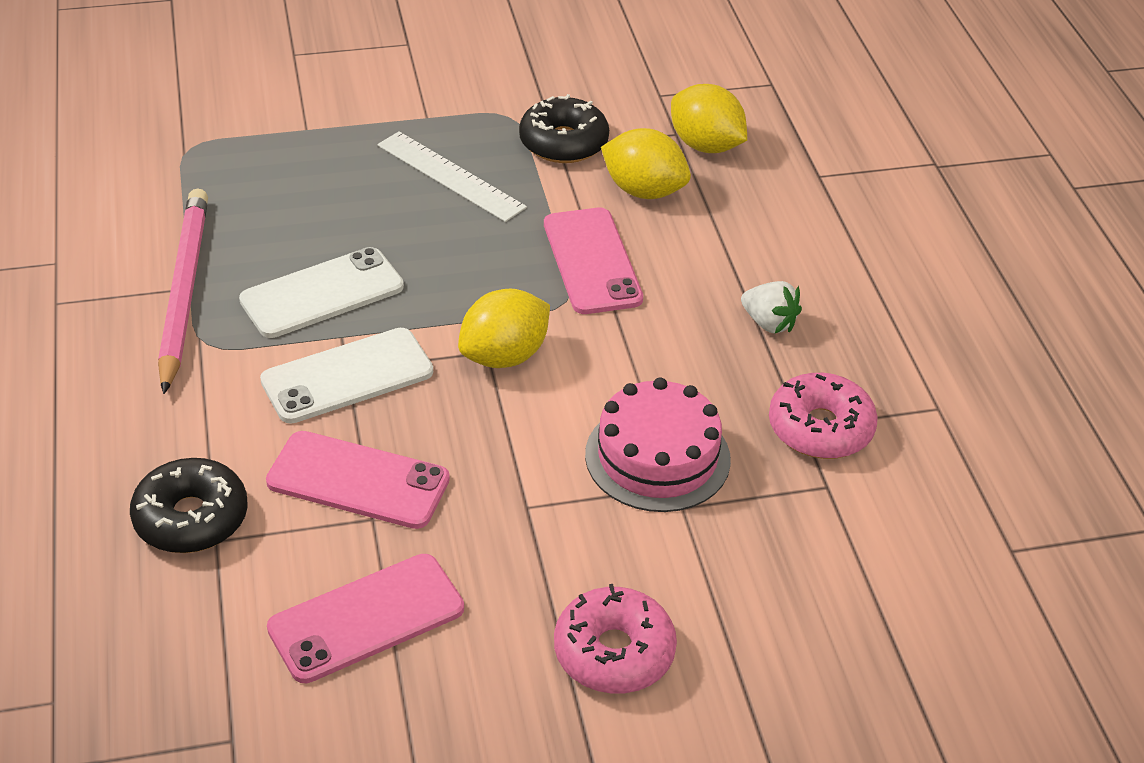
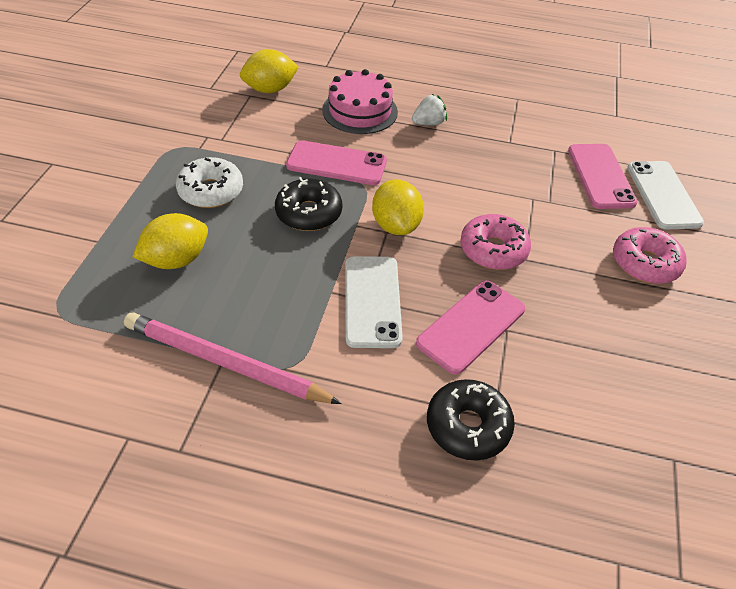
camera: 65 degrees left, 5 degrees up
(322, 294) = (282, 288): white phone -> white phone (663, 195)
(366, 618) = (590, 359): pink phone -> pink phone (600, 176)
(451, 176) = (211, 191): white ruler -> white donut
(563, 143) = (220, 136): black donut -> black donut (309, 213)
(644, 191) = (290, 124): yellow lemon -> yellow lemon (176, 260)
(657, 457) = (509, 197): pink cake -> pink cake (360, 111)
(820, 428) = (514, 137): pink donut -> pink donut (493, 250)

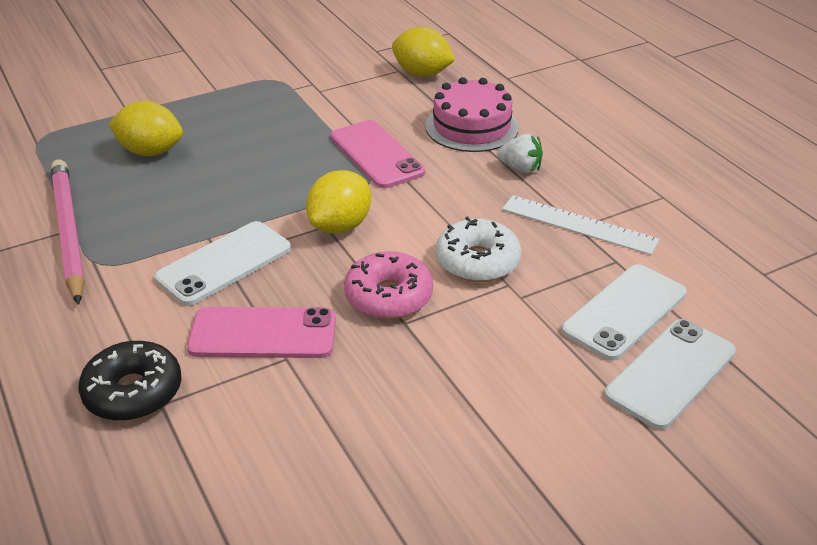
camera: 50 degrees right, 10 degrees down
(211, 191) = (249, 121): white donut -> white donut (477, 261)
(309, 213) = (290, 176): black donut -> none
(508, 140) = (579, 224): none -> white ruler
(600, 176) = (624, 312): pink phone -> white phone
(645, 263) = (521, 410): pink donut -> none

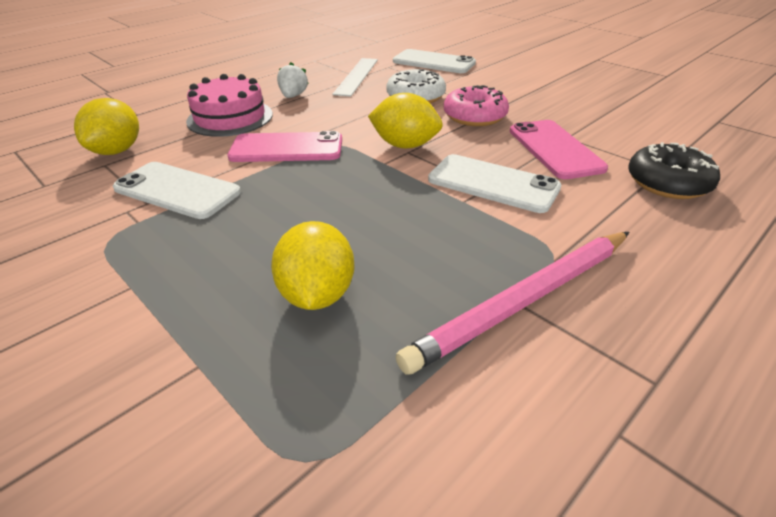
camera: 105 degrees left, 0 degrees up
(376, 155) = (287, 148): pink phone -> pink phone turned 45 degrees clockwise
(671, 373) = (472, 53): white phone -> white phone (177, 190)

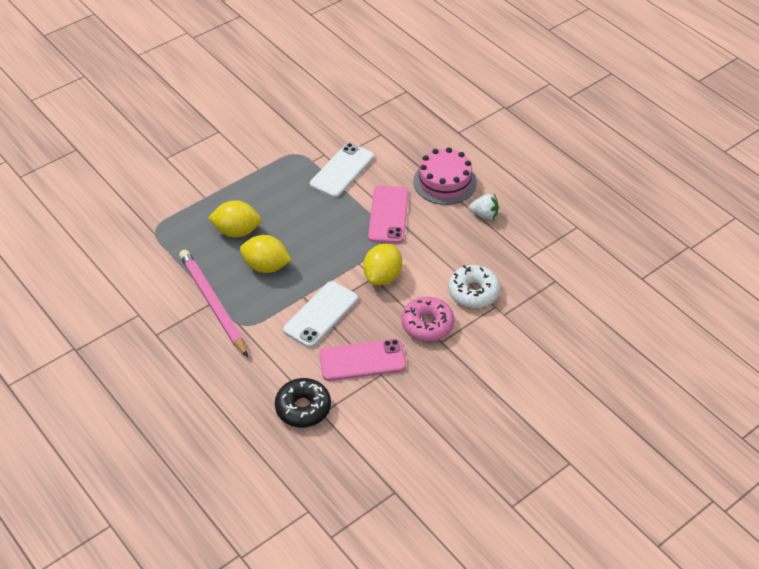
camera: 95 degrees right, 10 degrees up
(117, 151) = (398, 135): yellow lemon -> yellow lemon (266, 266)
(356, 76) = (529, 256): white ruler -> none
(433, 62) = (565, 316): white phone -> none

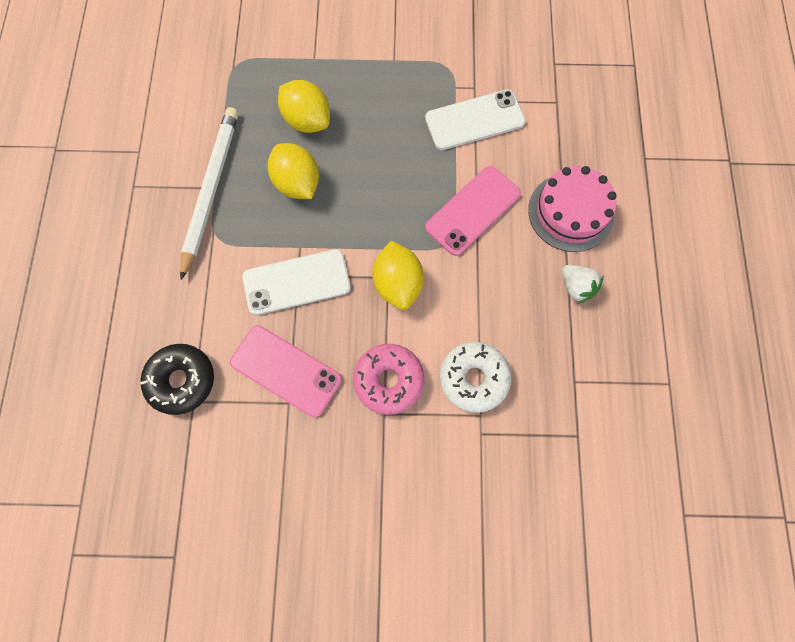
camera: 40 degrees right, 25 degrees up
(213, 304) = (211, 190): pink pencil -> white pencil
(382, 276) = (398, 284): yellow lemon -> yellow lemon turned 75 degrees counterclockwise

